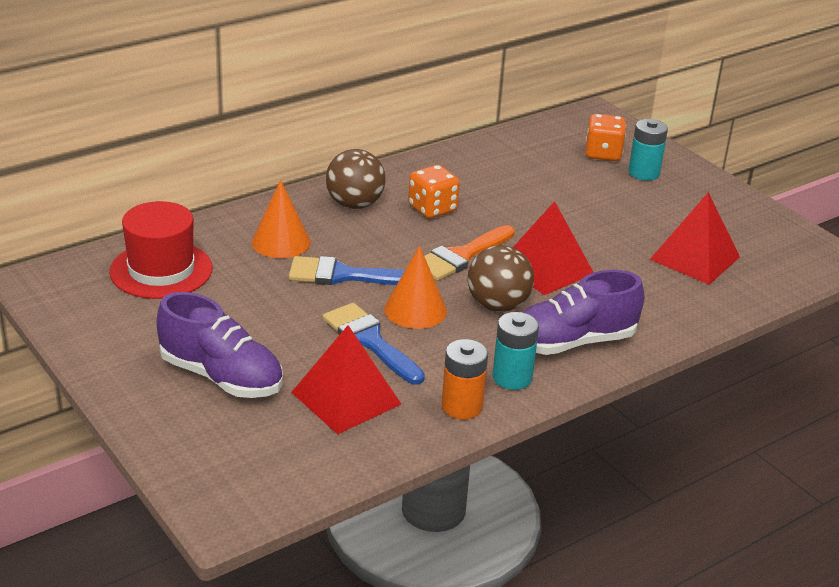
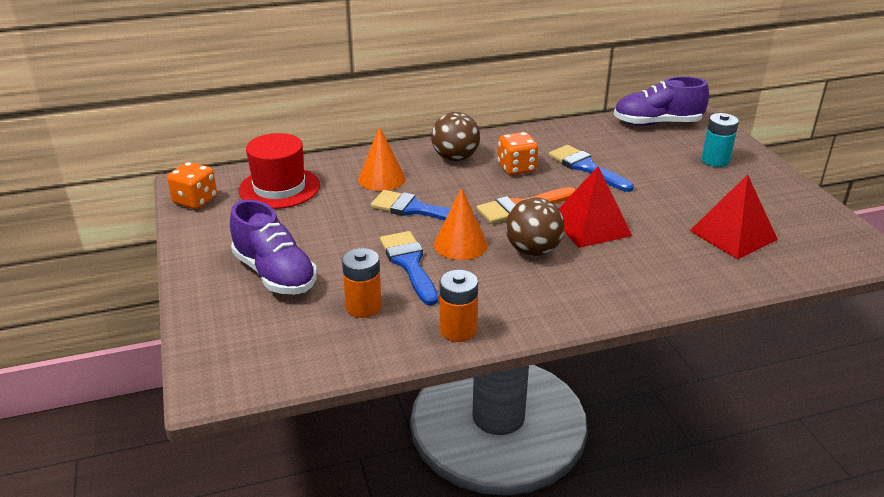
camera: 20 degrees right, 0 degrees up
(346, 398) = (363, 307): red pyramid -> orange battery
(509, 198) = (586, 167): none -> blue brush
(512, 378) = (515, 312): turquoise battery -> none
(572, 342) = (585, 291): purple shoe -> purple shoe (657, 123)
(603, 154) = (685, 142): orange dice -> orange dice (195, 201)

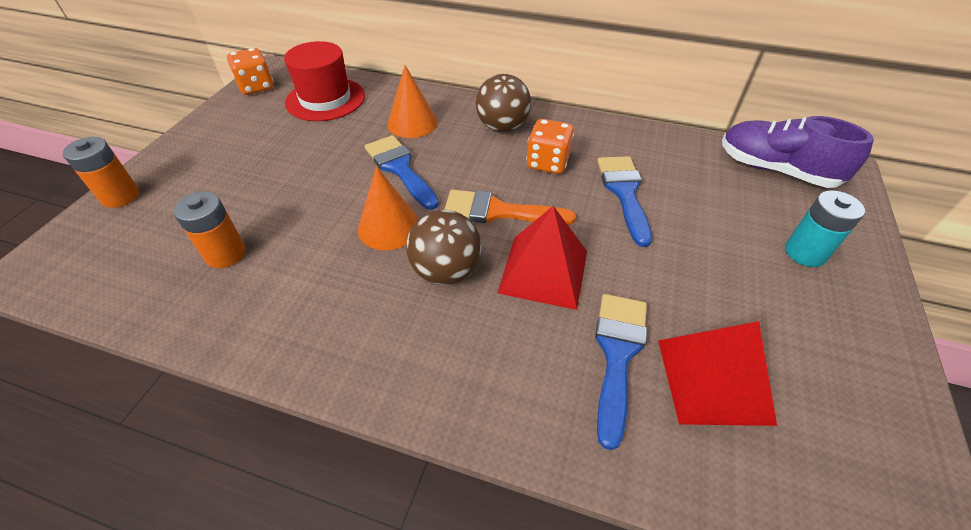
camera: 35 degrees right, 15 degrees up
(275, 274) = (213, 182): purple shoe -> none
(409, 263) = (320, 225): blue brush -> blue brush (617, 354)
(458, 330) = (259, 331): orange battery -> orange battery (120, 196)

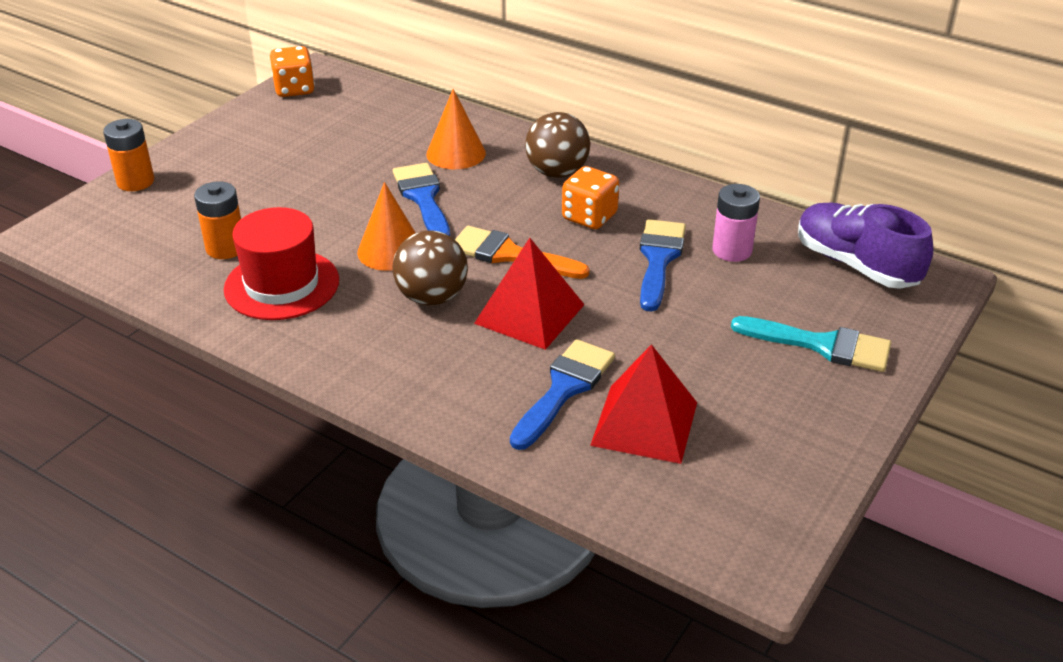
camera: 15 degrees right, 10 degrees down
(325, 99) = (367, 114): red hat -> red hat (282, 285)
(676, 174) = (732, 250): none -> pink battery
(805, 253) = (822, 345): turquoise battery -> turquoise brush

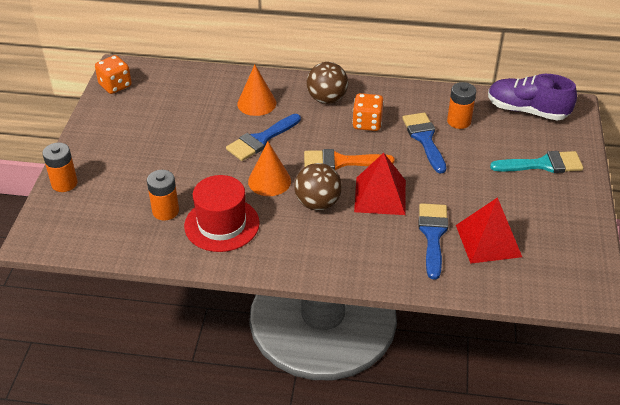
camera: 25 degrees left, 5 degrees up
(423, 198) = (261, 140): blue brush -> blue brush turned 90 degrees counterclockwise
(732, 250) = (459, 121): pink battery -> orange battery

